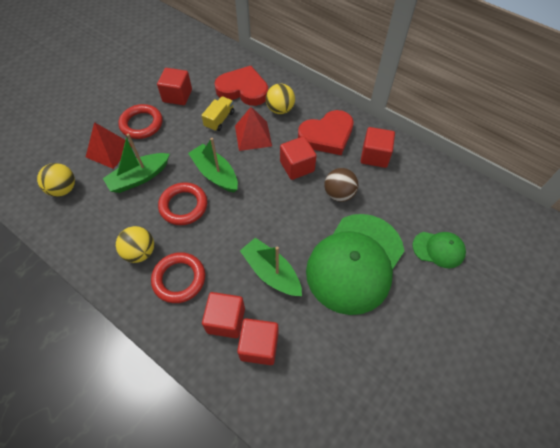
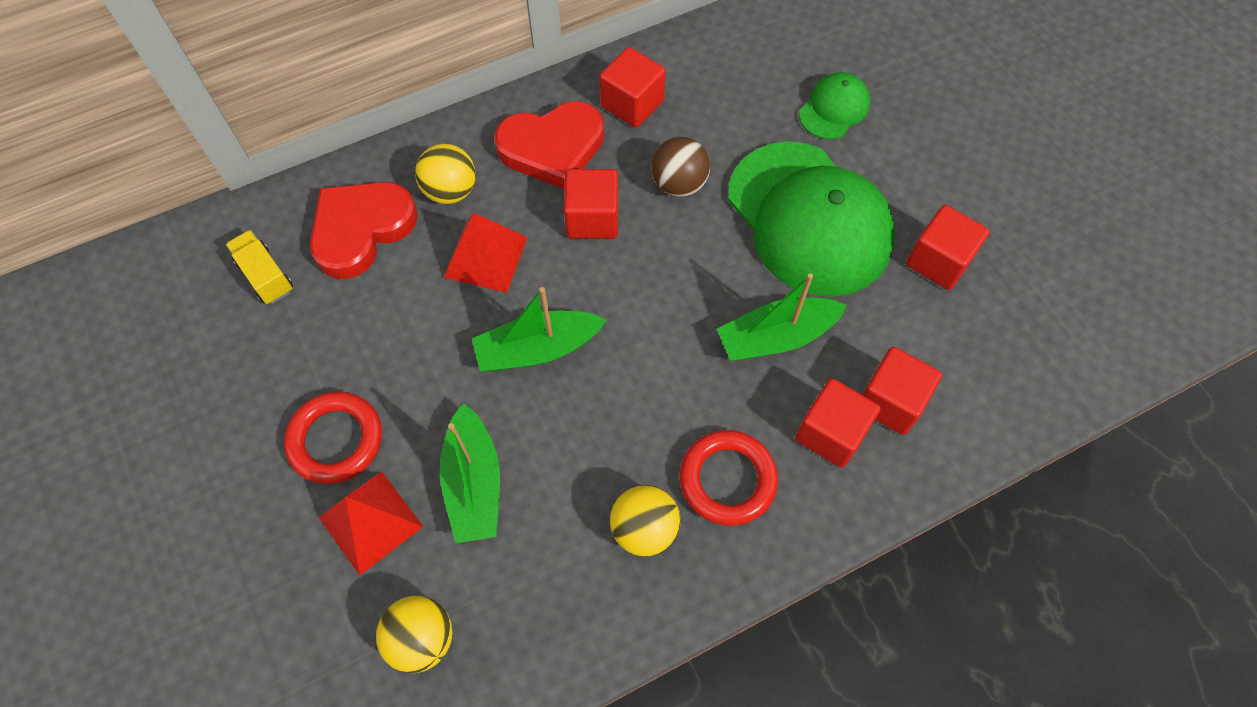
camera: 65 degrees left, 5 degrees up
(177, 96) = (300, 349): red cube -> red cube (938, 261)
(183, 206) = (581, 425): red ring -> none
(219, 119) = (413, 297): yellow truck -> yellow truck (265, 276)
(327, 135) = (552, 148): red heart -> red heart turned 75 degrees clockwise

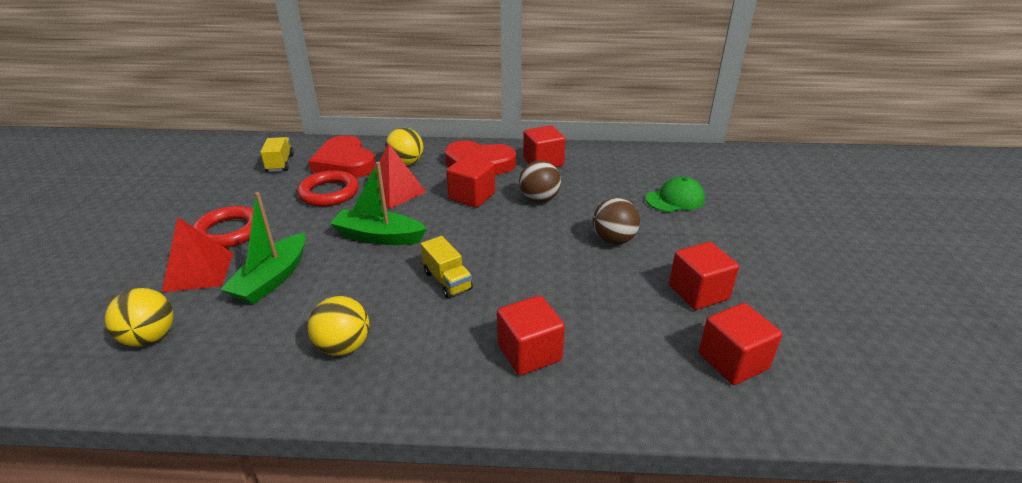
camera: 30 degrees right, 30 degrees down
(361, 230) = (345, 163): red heart -> red heart turned 105 degrees counterclockwise
(676, 379) = (447, 281): none -> yellow truck
(727, 480) = (427, 345): red ring -> red ring (329, 193)
(776, 337) = (536, 286): green boat -> none
(809, 218) = (613, 240): green cap -> brown ball
(890, 401) = (594, 354): red cube -> red cube (733, 361)

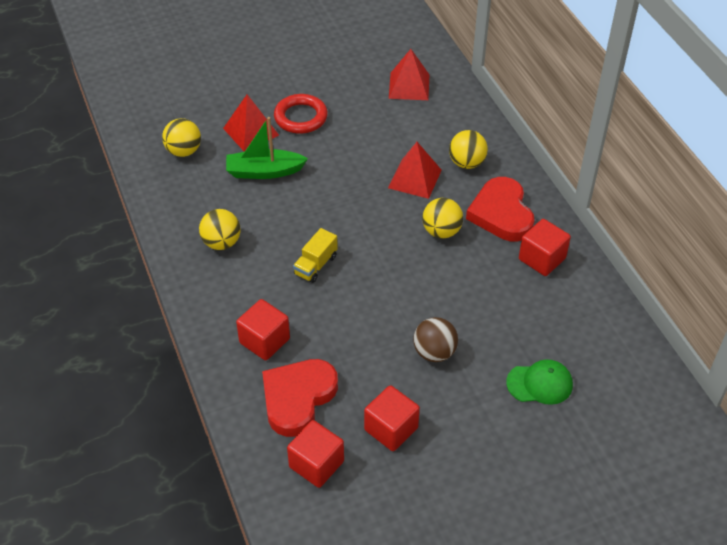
camera: 65 degrees right, 15 degrees up
(280, 163) = (409, 86): yellow truck -> red pyramid
(329, 193) = (386, 140): red ring -> none
(345, 163) = (439, 124): red heart -> red heart (297, 398)
(379, 236) = (346, 201): green boat -> none
(472, 196) = (441, 231): red cube -> yellow ball
(539, 199) = (468, 279): brown ball -> none
(675, 199) = (539, 384): green cap -> green cap turned 45 degrees counterclockwise

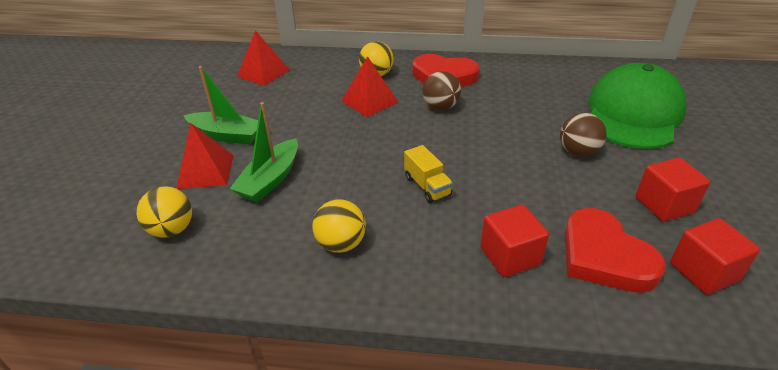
camera: 60 degrees left, 10 degrees down
(300, 117) = (227, 135): red ring -> green boat
(441, 231) = (440, 107): yellow ball -> brown ball
(539, 384) = (633, 114): green cap -> green cap, size x2.16
(542, 259) = (503, 75): red cube -> none

